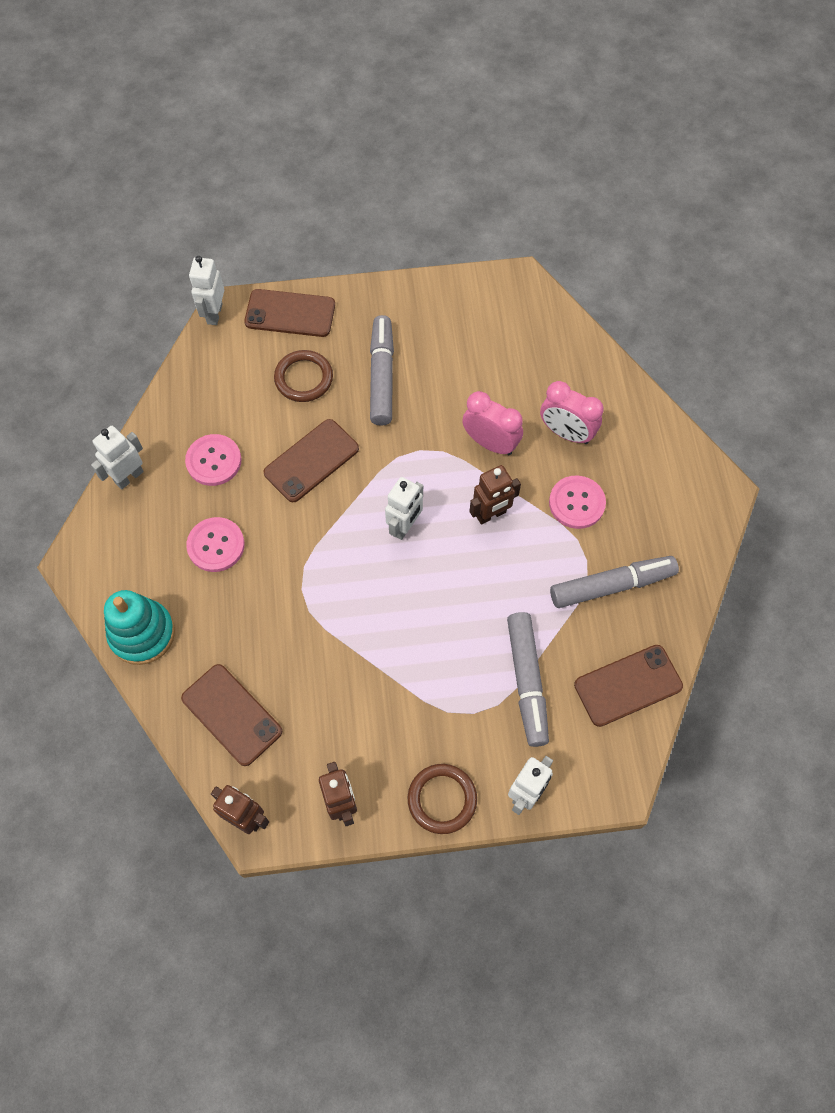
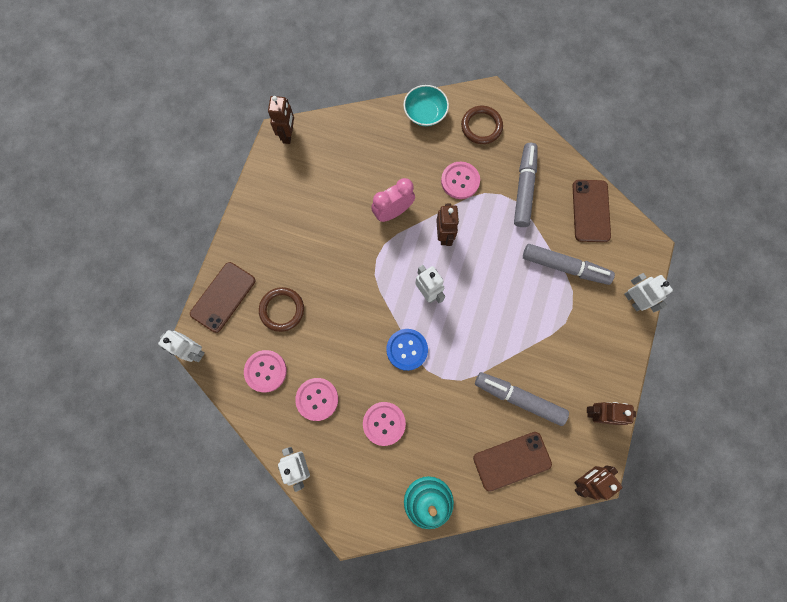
camera: 65 degrees left, 10 degrees up
(223, 394) = (265, 371): none -> pink button
(311, 460) = (349, 332): brown phone -> none
(319, 533) = (407, 349): none -> blue button
(382, 376) = (307, 257): grey marker -> grey marker (519, 398)
(442, 799) = (619, 351): brown ring -> brown ring (481, 126)
(526, 288) = (288, 135): none -> brown robot
(566, 433) = (408, 163): pink clock -> none
(647, 423) = (425, 113): none -> turquoise bowl

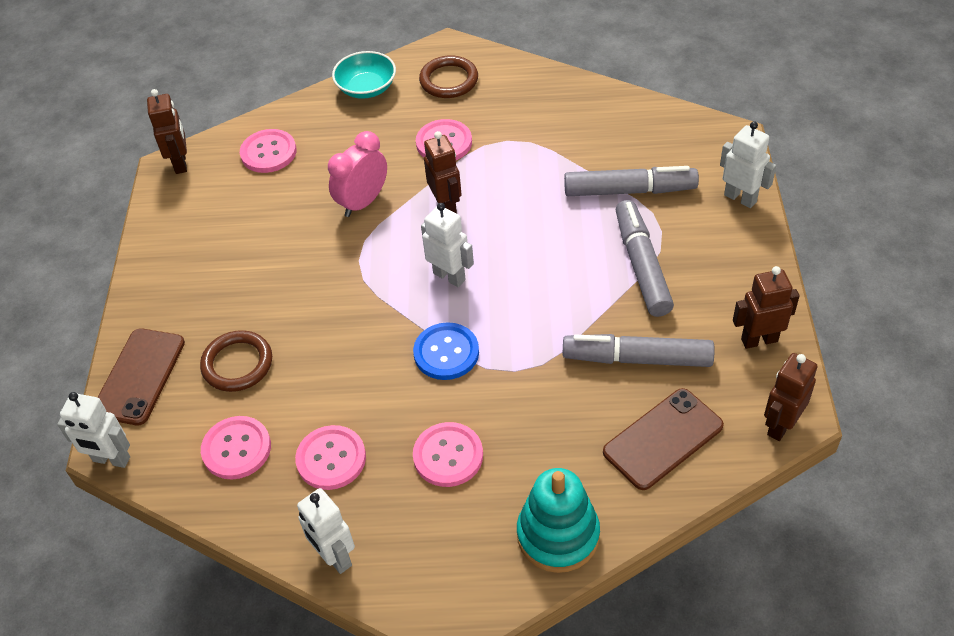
camera: 15 degrees left, 25 degrees down
(345, 147) = (268, 152): none -> pink button
(524, 188) = (535, 125): grey marker -> grey marker (642, 265)
(591, 211) = (635, 123): brown phone -> none

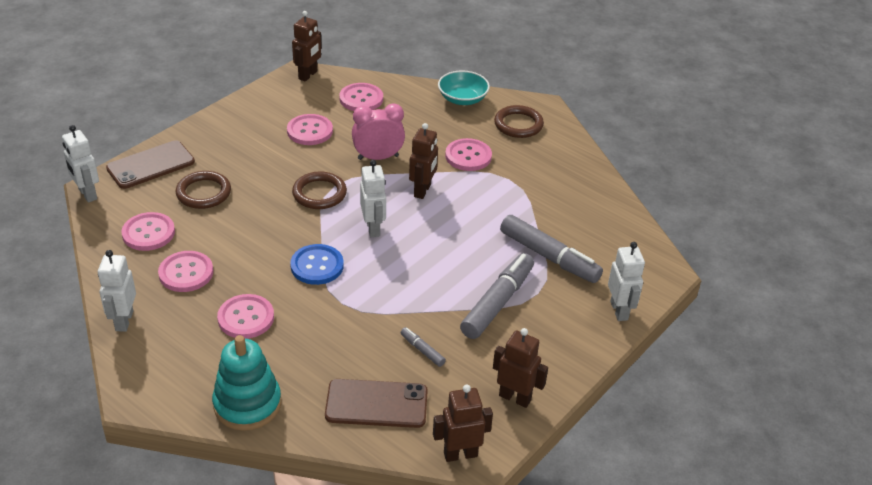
camera: 35 degrees right, 10 degrees down
(261, 221) = (310, 131): none -> pink button
(354, 279) = (319, 193): none -> brown ring
(637, 358) = (422, 350): grey marker -> grey marker, size x0.46

